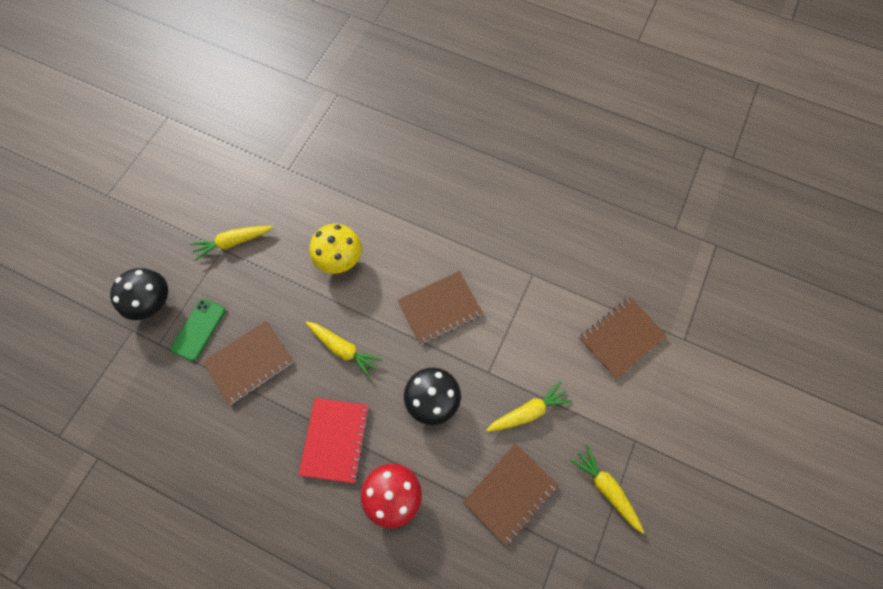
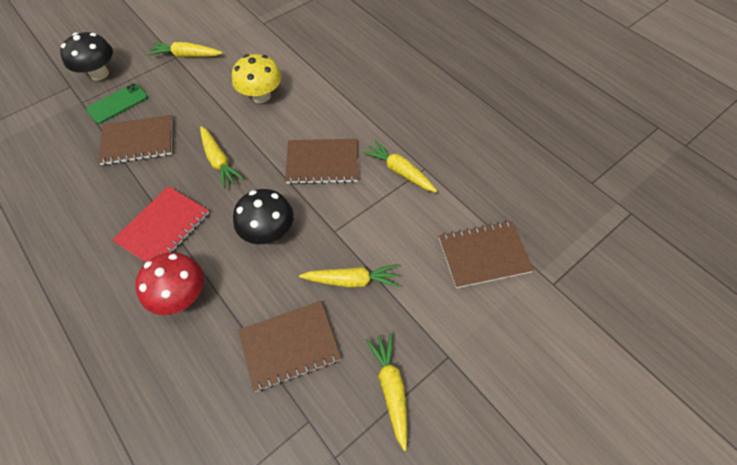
camera: 25 degrees right, 10 degrees down
(512, 287) = (399, 171): none -> yellow carrot

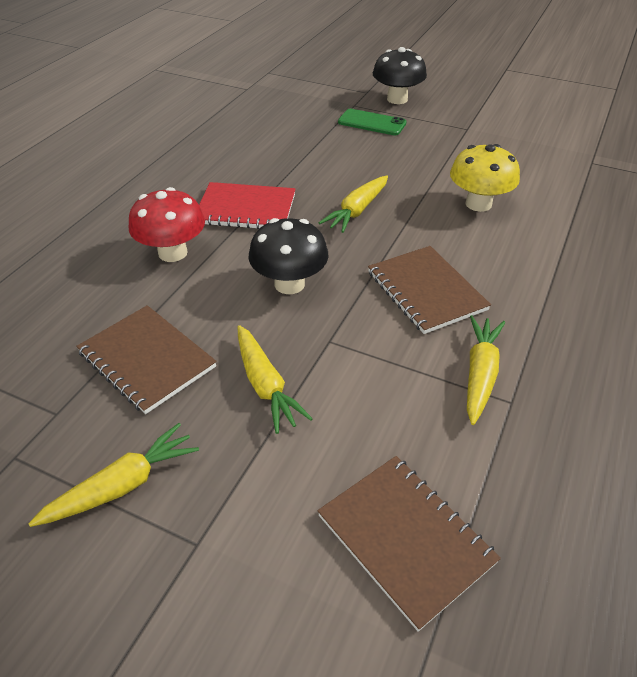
camera: 65 degrees right, 15 degrees down
(138, 141) = (337, 152): brown notebook -> none
(186, 56) = (477, 134): yellow carrot -> none

